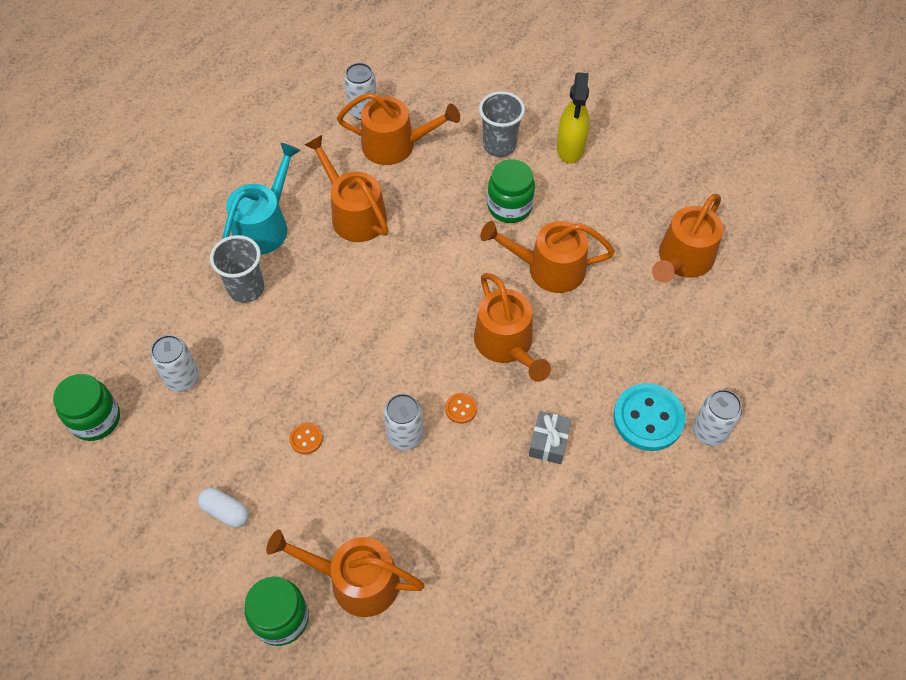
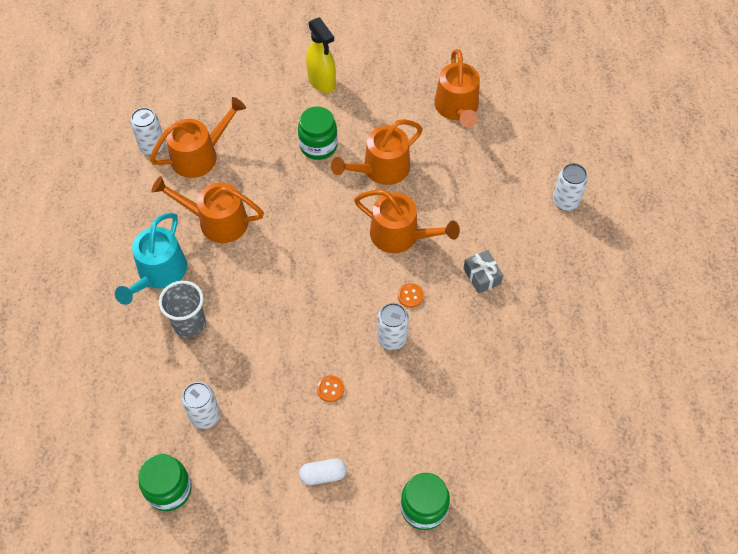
camera: 40 degrees left, 0 degrees up
(264, 225) = (159, 273): turquoise watering can -> turquoise watering can turned 150 degrees counterclockwise
(356, 580) = (447, 448): orange watering can -> none
(499, 145) = (272, 109): grey cup -> none
(648, 418) = (525, 219): turquoise button -> none

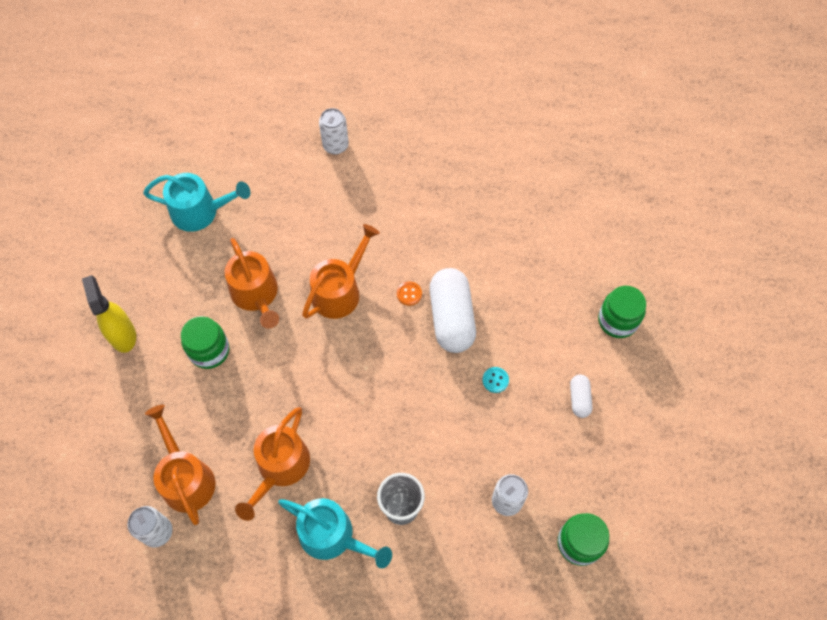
camera: 80 degrees left, 5 degrees up
(322, 81) = (122, 334): yellow spray bottle -> yellow spray bottle turned 90 degrees counterclockwise
(330, 389) = (495, 380): orange button -> turquoise button
(392, 338) = (451, 318): white can -> white capsule
(457, 108) = (200, 211): orange watering can -> turquoise watering can
(482, 276) = (400, 230): grey gift -> none

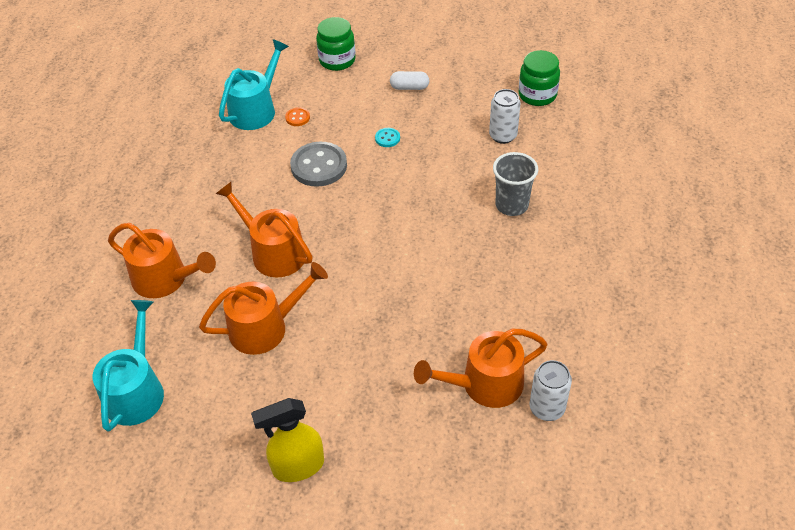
camera: 85 degrees left, 15 degrees down
(209, 351) = (331, 370): green jar -> none
(280, 467) = (472, 299): orange watering can -> orange watering can (165, 279)
(332, 536) = (541, 256): turquoise watering can -> turquoise watering can (256, 110)
(335, 145) = (82, 257): white can -> none
(409, 294) = (287, 196): orange button -> orange button (297, 118)
(451, 318) = (319, 166): white capsule -> grey button

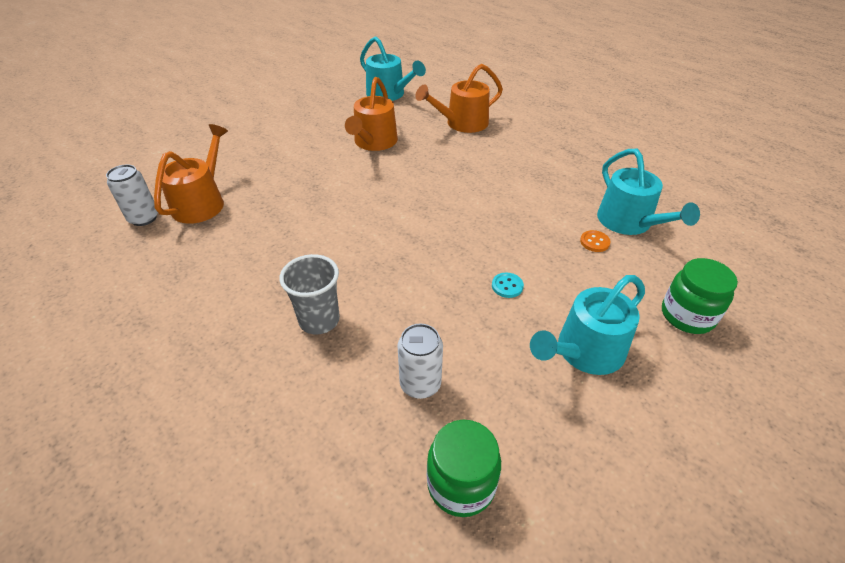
camera: 125 degrees right, 5 degrees down
(273, 252) = (434, 168): orange watering can -> none
(298, 466) = (270, 120): yellow spray bottle -> none
(319, 166) = (509, 226): grey button -> none
(409, 87) = (585, 351): white capsule -> turquoise watering can

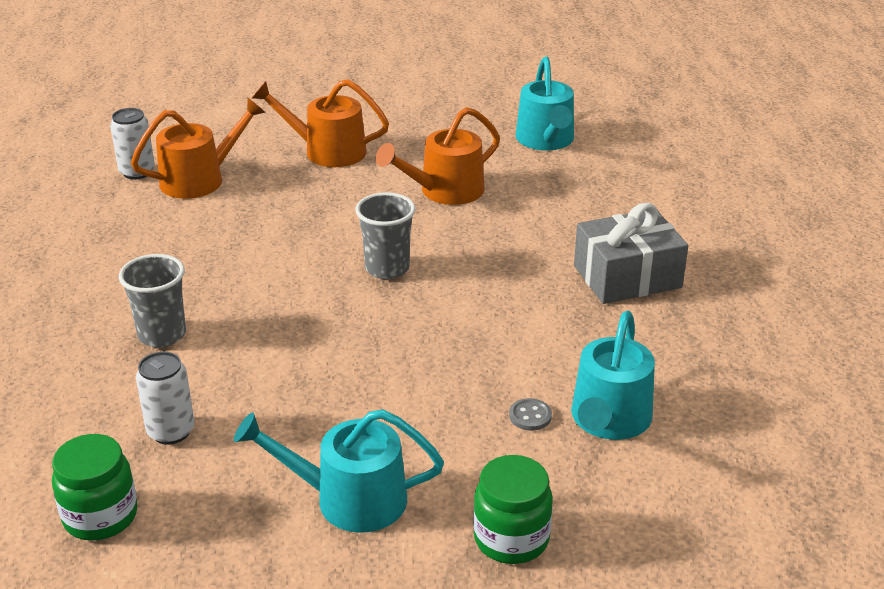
camera: 40 degrees right, 10 degrees down
(404, 200) = (387, 268): none -> grey cup
(462, 123) = (584, 213): orange watering can -> orange watering can (327, 151)
(507, 286) = (366, 402): turquoise button -> none
(528, 146) = (627, 277): none -> grey gift
(594, 242) = (530, 416): orange button -> grey button

